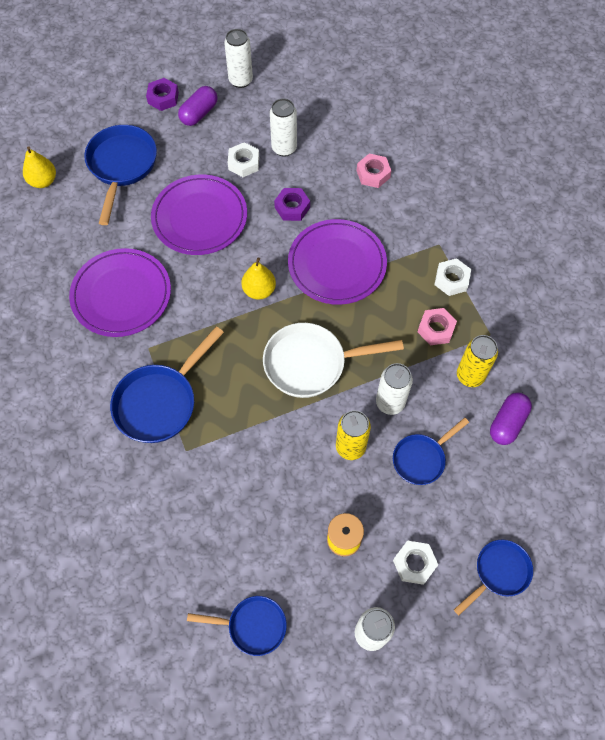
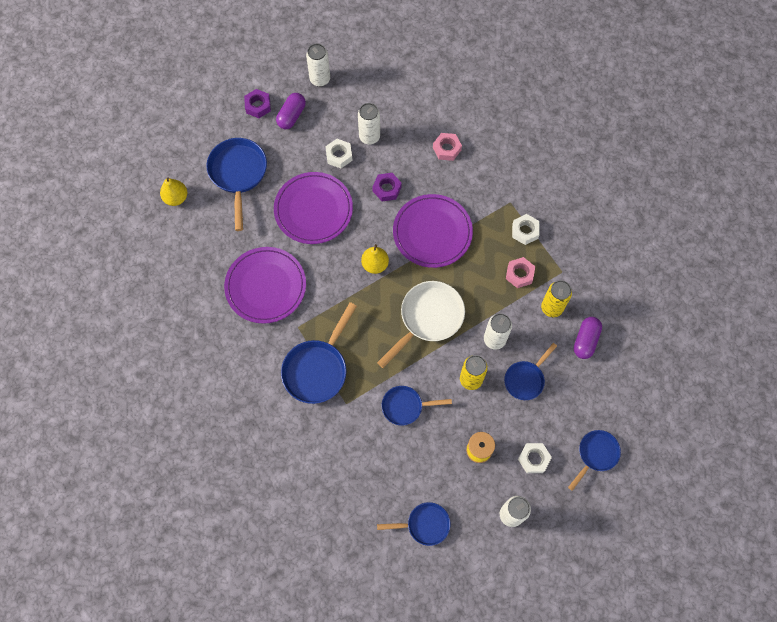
camera: 10 degrees left, 5 degrees up
(260, 467) = (405, 406): none -> blue pan
(311, 363) = (428, 318): white pan -> white pan turned 150 degrees clockwise

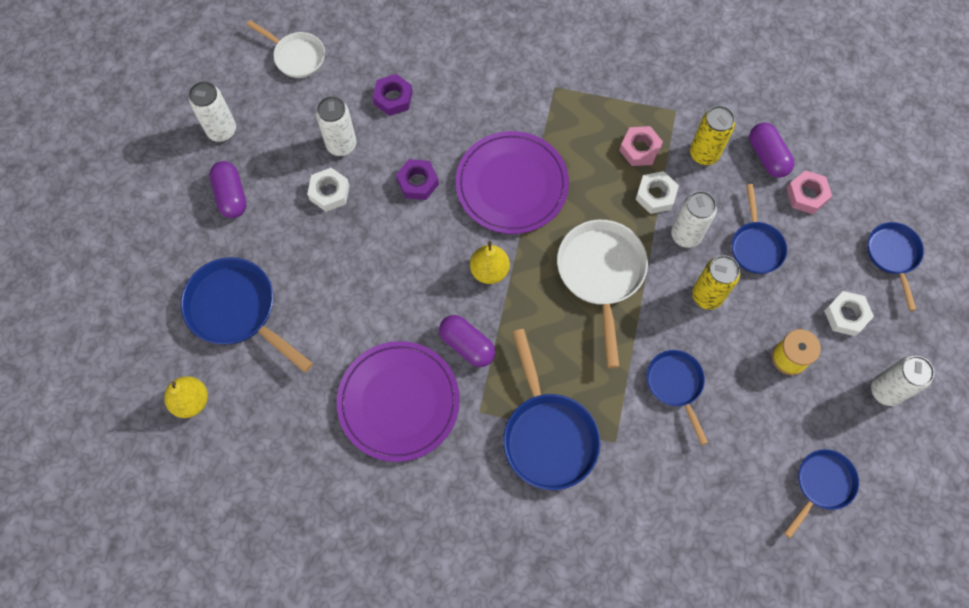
camera: 45 degrees left, 0 degrees up
(258, 106) = (180, 217): purple nut -> purple nut (393, 98)
(313, 210) = (363, 273): purple plate -> none
(325, 290) = (467, 345): none -> purple capsule
(394, 72) = (296, 56): none -> white pan
(405, 406) = (675, 385): blue pan -> blue pan turned 120 degrees clockwise
(447, 149) = (435, 88): pink nut -> pink nut (806, 195)
(525, 231) = (599, 102): white nut -> white nut (655, 195)

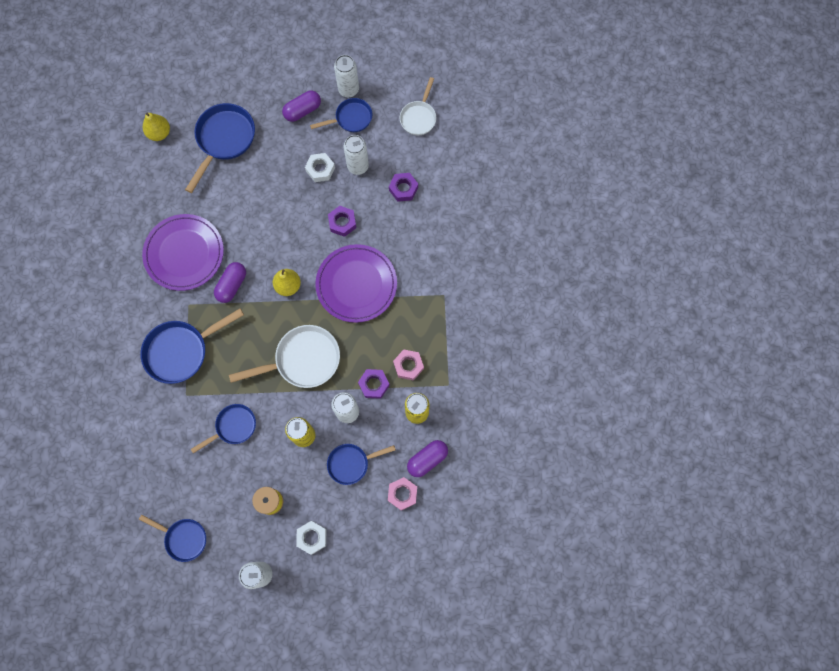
camera: 75 degrees right, 5 degrees up
(655, 195) = (374, 384): white nut -> purple nut
(893, 256) = (368, 566): blue pan -> blue pan (351, 118)

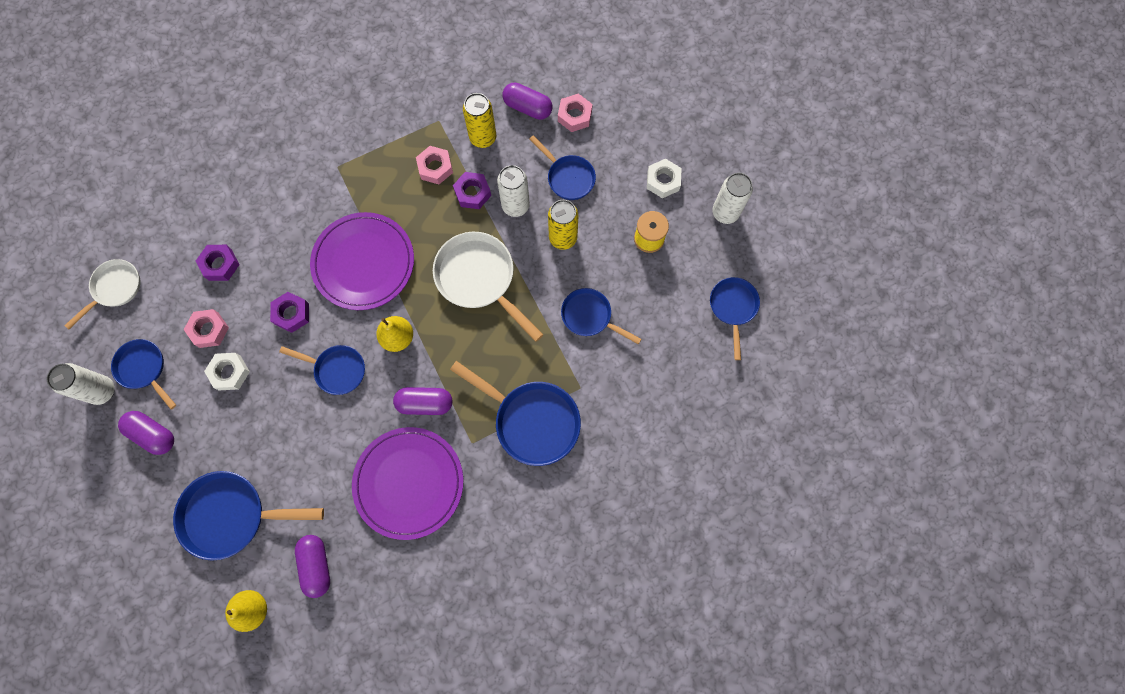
camera: 115 degrees left, 0 degrees up
(164, 178) = (316, 565): none -> purple capsule
(286, 237) = (337, 370): none -> blue pan
(358, 166) = (209, 330): white can -> pink nut
(419, 117) = (115, 288): white pan -> white pan turned 45 degrees counterclockwise

